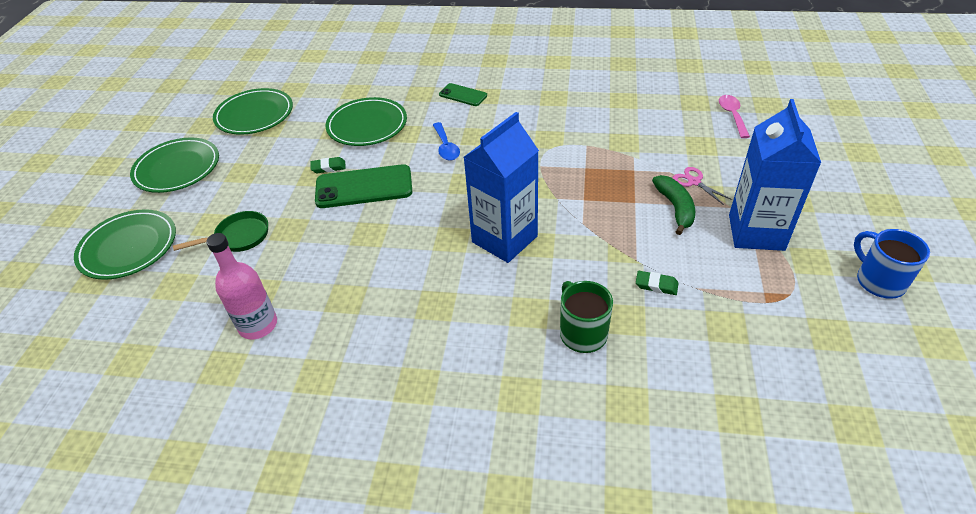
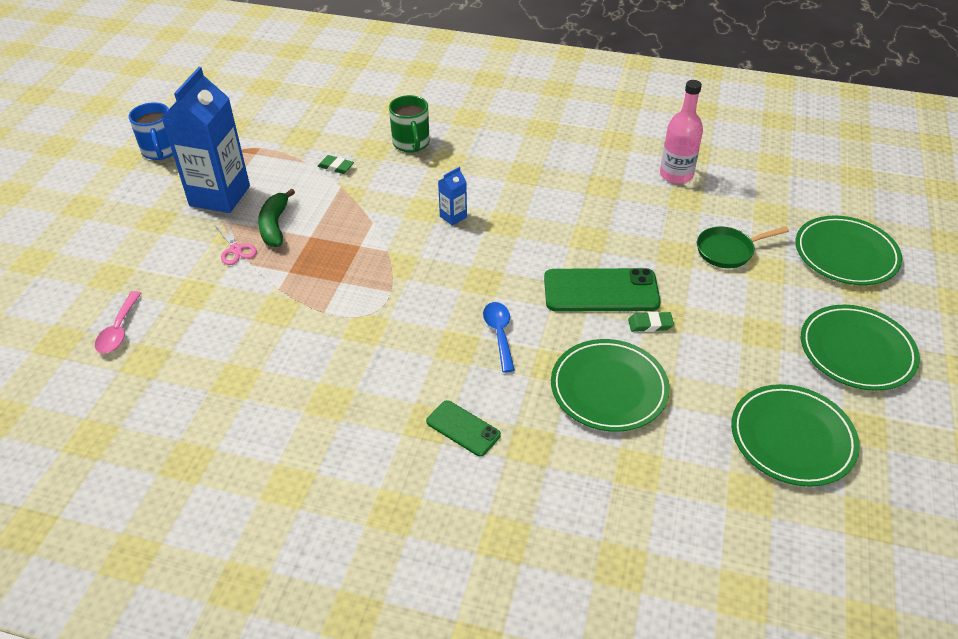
camera: 175 degrees left, 0 degrees up
(504, 239) = (453, 217): blue carton -> blue carton, size x0.42

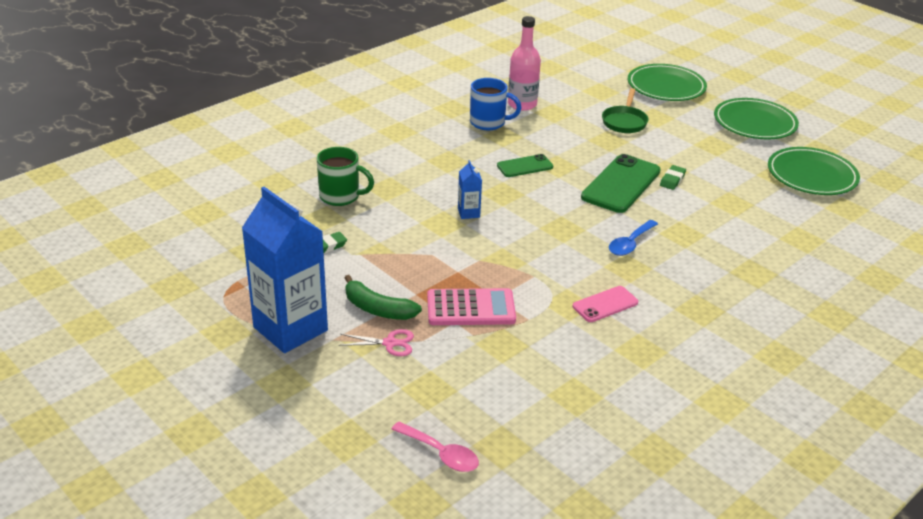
camera: 60 degrees left, 10 degrees down
(160, 151) = (158, 347): blue mug -> blue mug (489, 123)
(313, 273) = (471, 308): none -> pink calculator
(383, 352) = (605, 304): none -> pink phone
(463, 428) = (717, 296): green phone -> green phone (525, 166)
(499, 334) = (630, 243): blue spoon -> blue spoon turned 75 degrees counterclockwise
(609, 388) = (722, 220): green plate -> none

